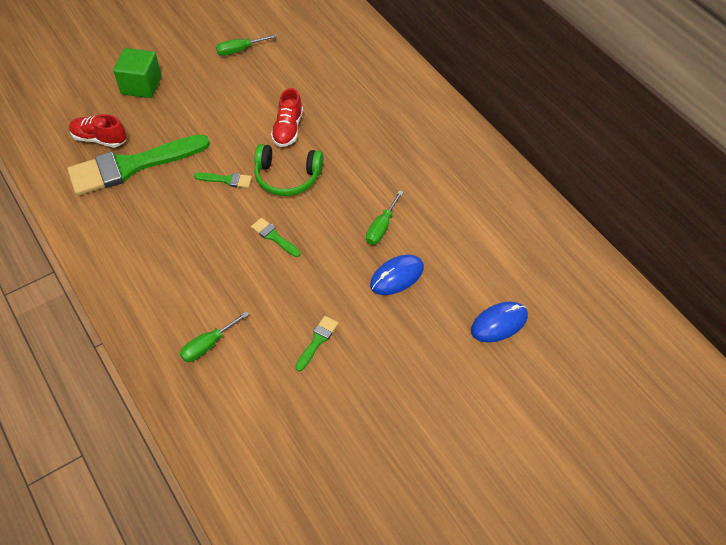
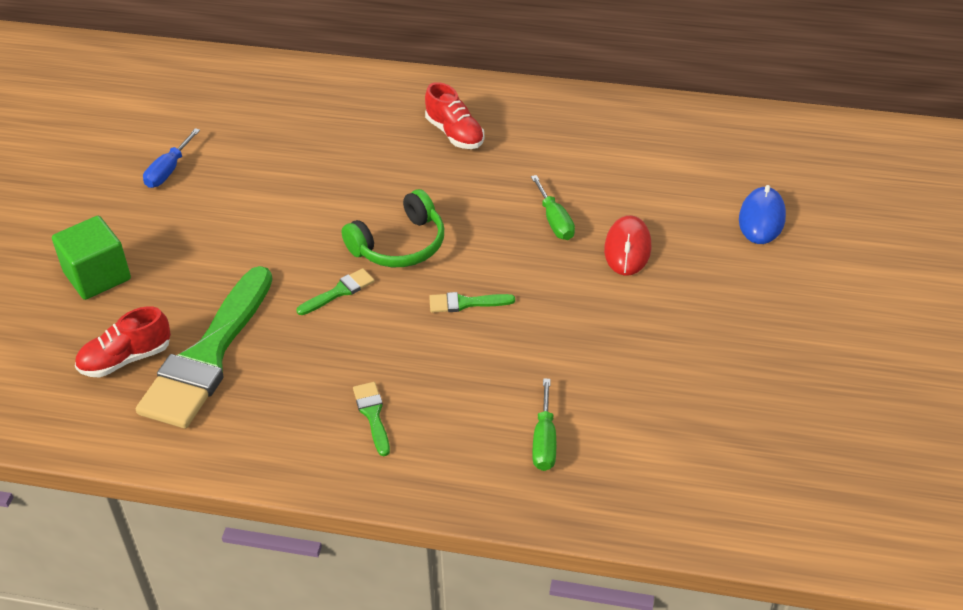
camera: 45 degrees left, 10 degrees down
(239, 50) = (168, 170): green screwdriver -> blue screwdriver
(288, 129) = (335, 204): red shoe -> red shoe (454, 134)
(317, 341) = (638, 352): green brush -> green brush (372, 415)
(397, 276) = (627, 248): blue mouse -> red mouse

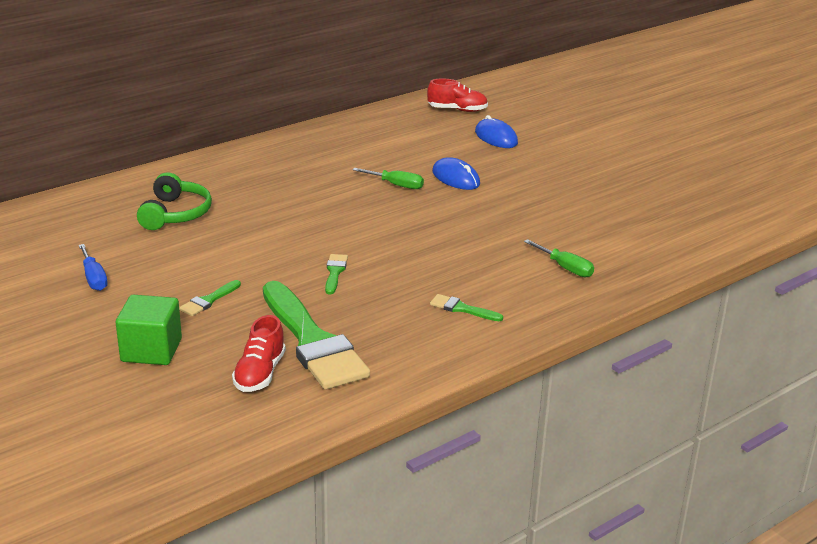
camera: 50 degrees left, 15 degrees down
(400, 245) = (329, 236): green headphones -> green headphones (175, 214)
(454, 134) = (262, 176): red shoe -> red shoe (457, 110)
(465, 303) = (417, 240): green brush -> green brush (208, 300)
(627, 248) = (456, 178): red mouse -> blue mouse

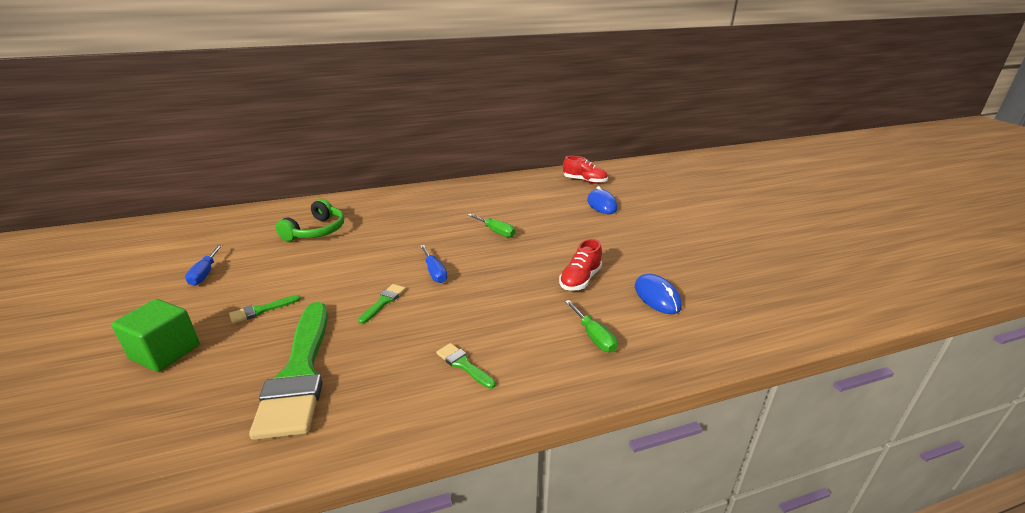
camera: 20 degrees right, 0 degrees up
(260, 373) = (220, 401): red shoe -> red shoe (580, 280)
(363, 237) = (434, 272): none -> blue screwdriver
(456, 178) = (548, 232): blue mouse -> blue mouse (657, 297)

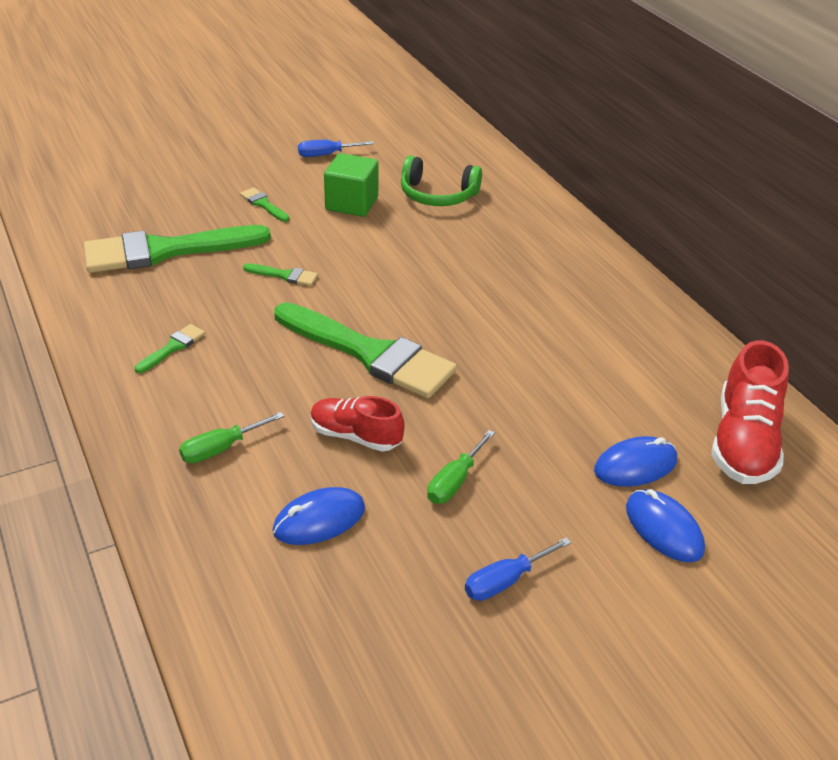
camera: 80 degrees right, 10 degrees up
(165, 352) = (198, 176): green cube -> green cube (352, 203)
(434, 272) = (354, 302): blue screwdriver -> blue screwdriver (505, 581)
(496, 232) = (481, 343): green screwdriver -> green screwdriver (455, 481)
(497, 269) = (370, 354): none -> green brush
(584, 181) = (743, 442): red shoe -> red shoe, size x1.56
(643, 204) = (663, 529): none -> blue mouse

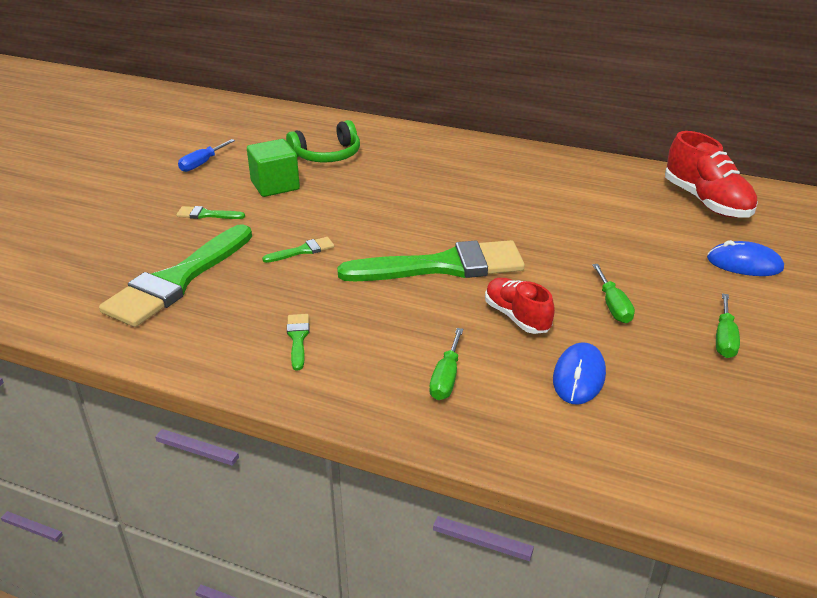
camera: 40 degrees left, 5 degrees down
(355, 436) = (517, 317): red shoe -> red shoe turned 75 degrees clockwise
(505, 581) = (724, 339): blue screwdriver -> green screwdriver
(635, 465) = (681, 242): blue mouse -> none

